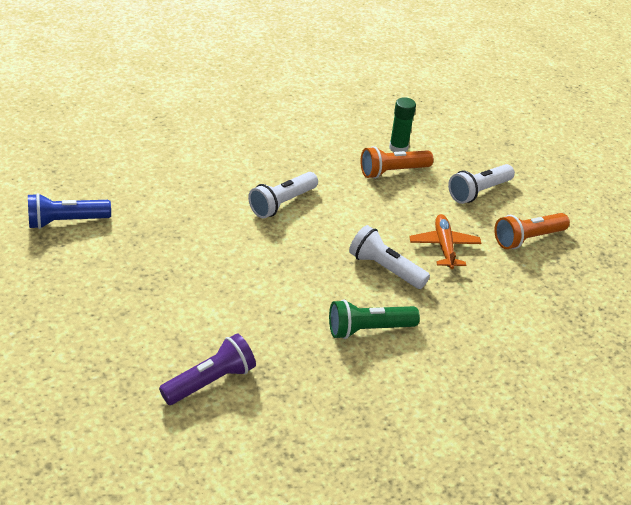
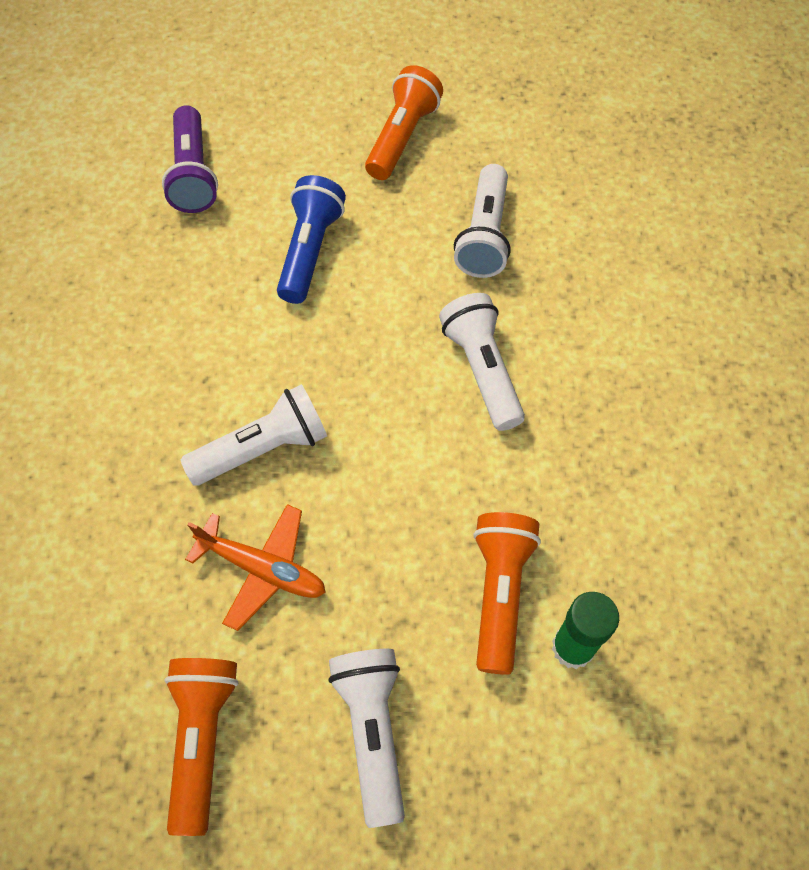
camera: 120 degrees right, 20 degrees up
(67, 221) = (549, 110): blue flashlight -> blue flashlight (310, 251)
(123, 282) = (402, 137): none -> orange flashlight
(189, 224) = (484, 235): none -> white flashlight
(368, 329) = (164, 368): green flashlight -> none

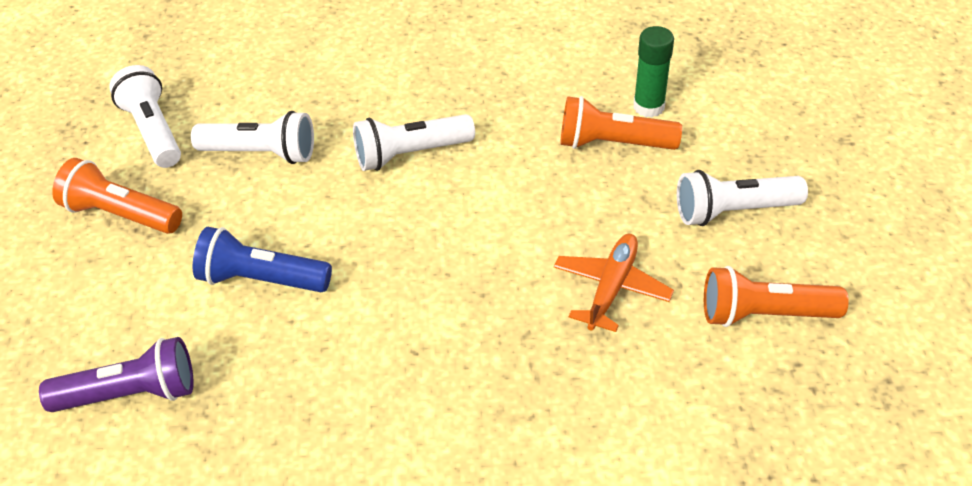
camera: 90 degrees left, 15 degrees down
(263, 448) = (492, 298): white flashlight -> white flashlight (153, 131)

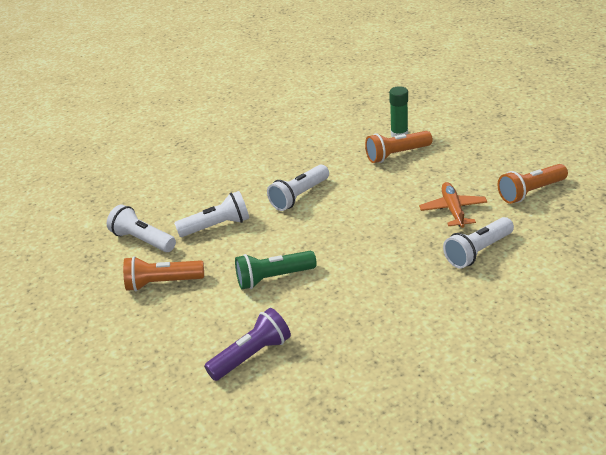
camera: 25 degrees left, 10 degrees down
(261, 279) = (273, 278): blue flashlight -> green flashlight
(733, 211) = (478, 159): white flashlight -> white flashlight (478, 251)

